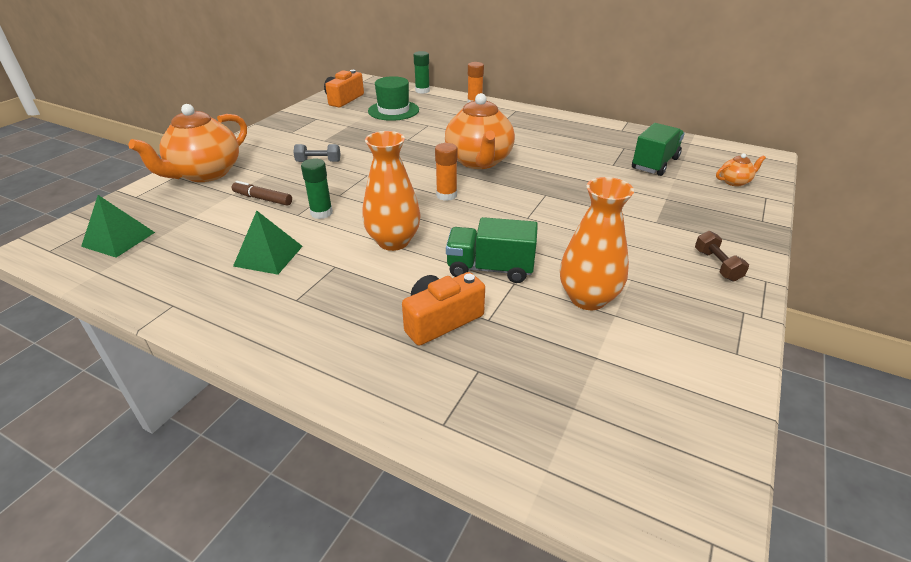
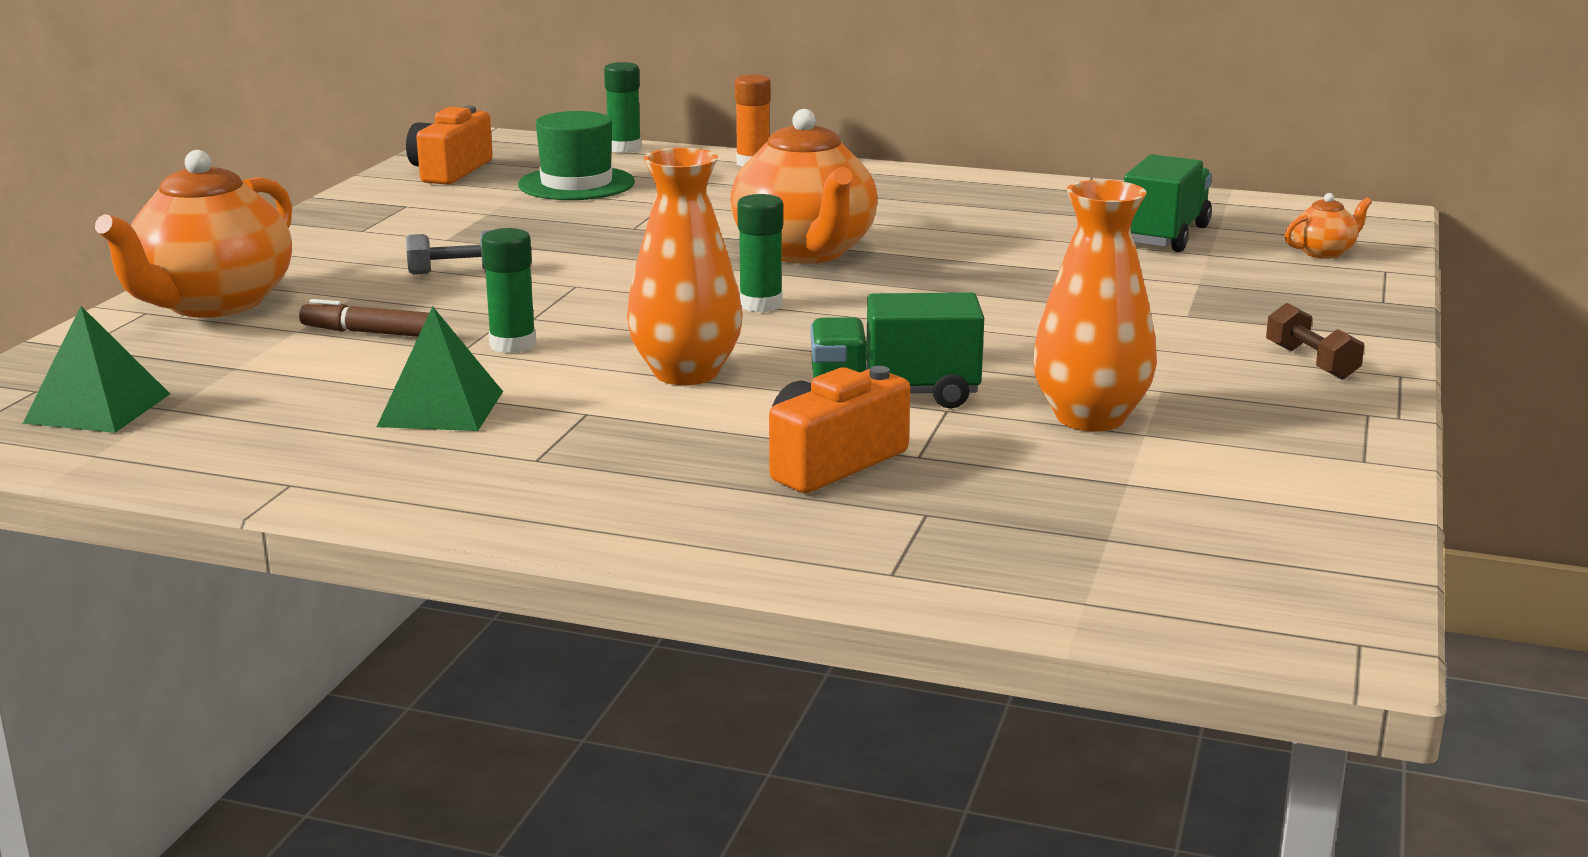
camera: 10 degrees left, 15 degrees down
(446, 195) = (761, 304): orange glue stick -> green glue stick

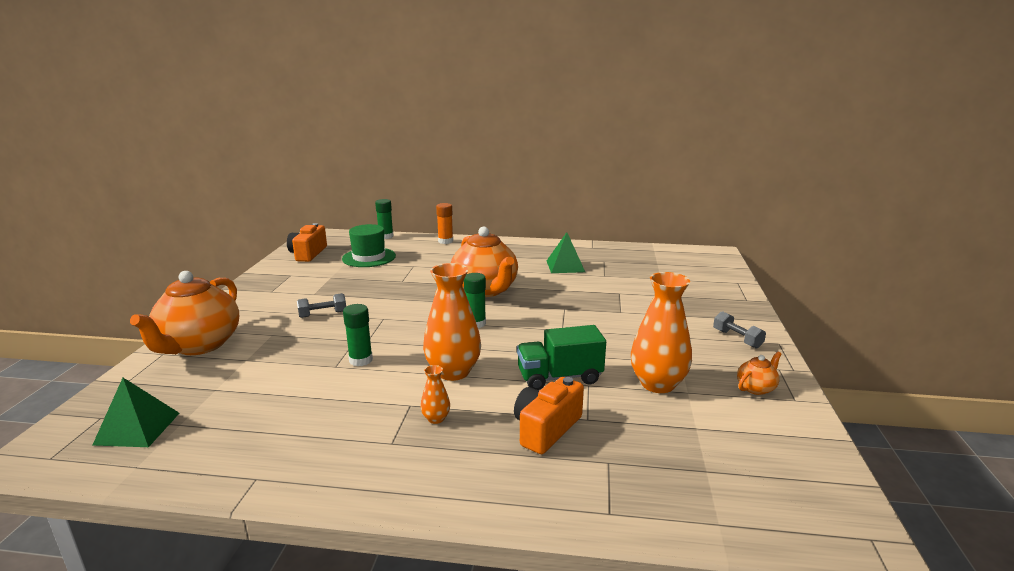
camera: 10 degrees left, 0 degrees up
(371, 333) = (286, 358): brown marker -> none
(441, 408) = (332, 409): green pyramid -> green pyramid (565, 266)
(628, 434) = (436, 419): none -> orange vase
(1164, 236) = (637, 270): green truck -> none
(1311, 362) = (737, 339): brown dumbbell -> grey dumbbell
(1323, 253) = (707, 274): orange teapot -> orange teapot (756, 388)

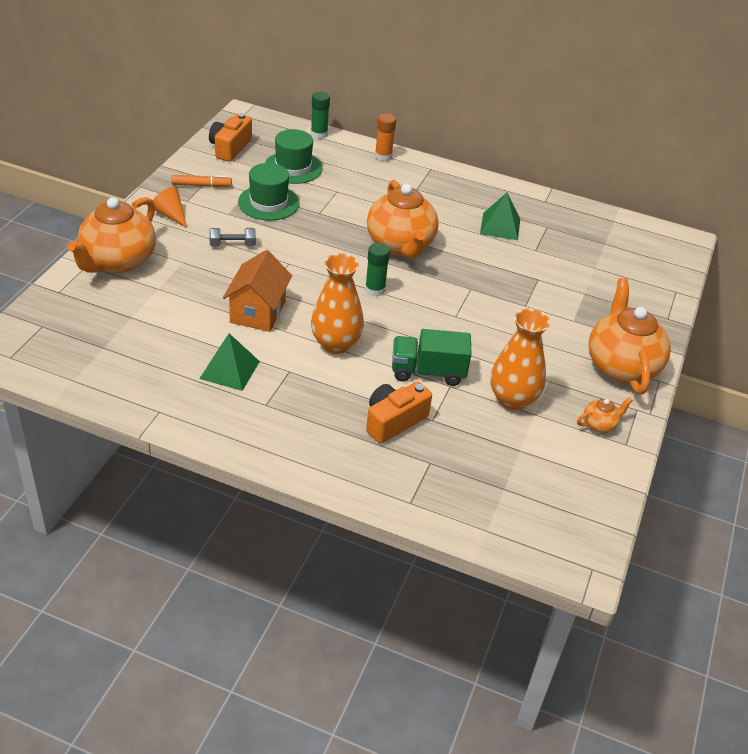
camera: 10 degrees right, 20 degrees up
(137, 428) = (71, 344): green pyramid -> green pyramid (229, 369)
(255, 303) = (170, 215): none -> orange cone
(284, 279) = (201, 185): none -> orange marker
(352, 281) = (268, 203): none -> green hat
(361, 360) = (257, 312): green glue stick -> orange house
(436, 419) = (307, 390): orange vase -> none
(737, 339) = (621, 366): grey dumbbell -> orange teapot

